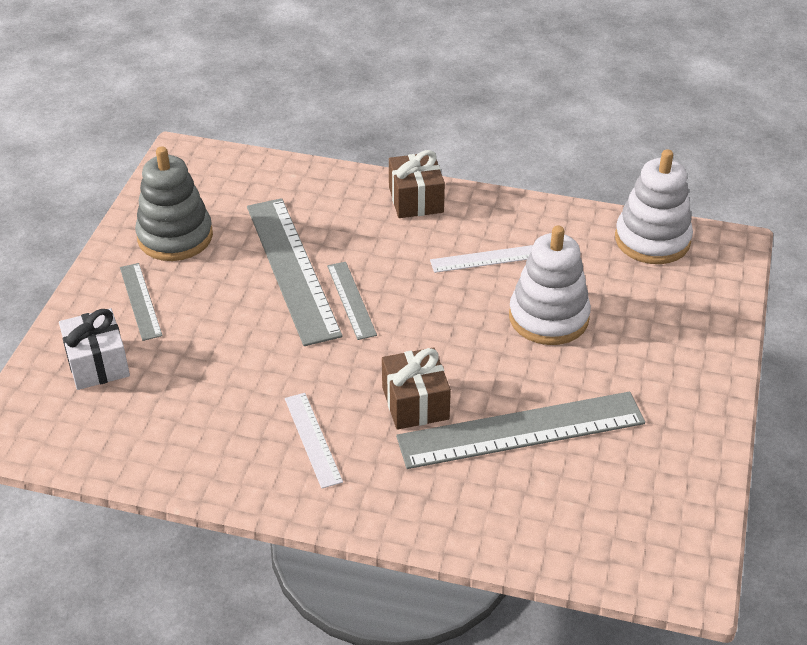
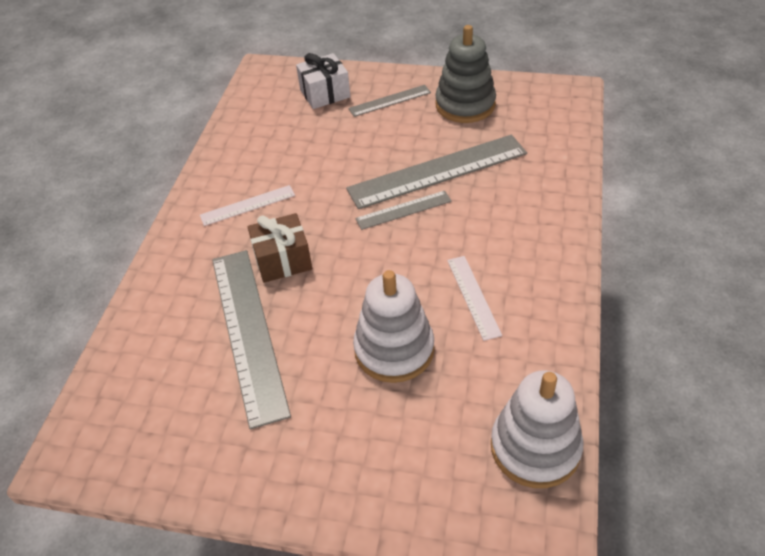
camera: 90 degrees right, 5 degrees up
(416, 200) = (552, 240): brown gift -> none

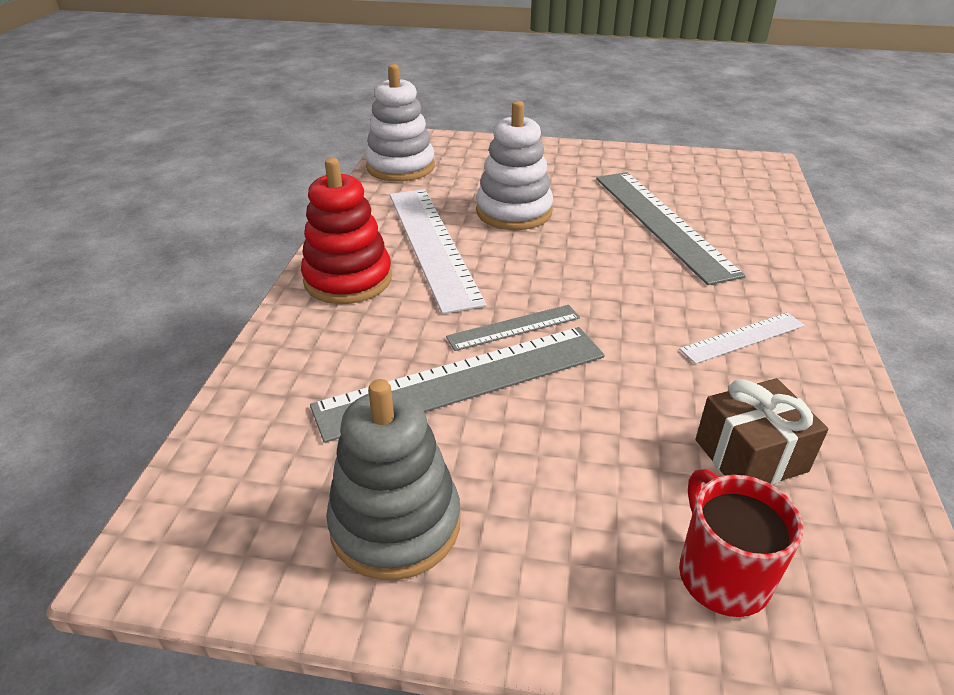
camera: 175 degrees right, 10 degrees down
(283, 260) = (657, 277): brown gift -> brown gift (750, 455)
(325, 93) = (721, 573): white gift -> red mug
(390, 101) = (561, 543): grey ruler -> none
(473, 296) = (432, 245): white ruler -> white ruler, size x1.99
(538, 253) = (348, 279): none -> red stacking toy

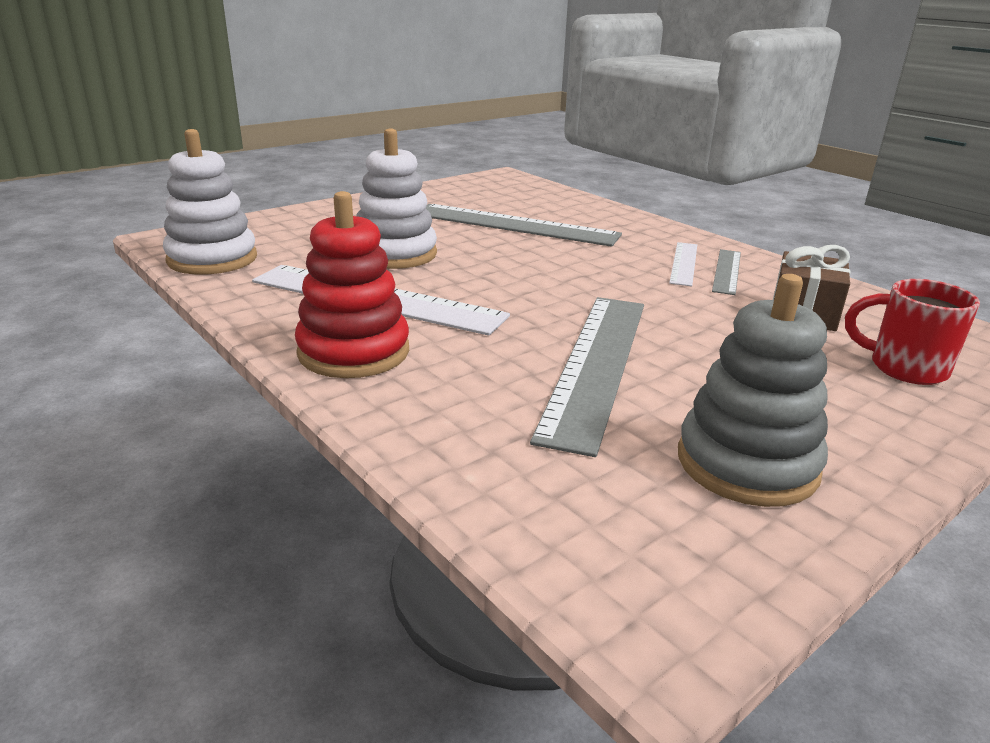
camera: 50 degrees left, 10 degrees down
(514, 327) = (556, 318): grey ruler -> grey ruler (727, 271)

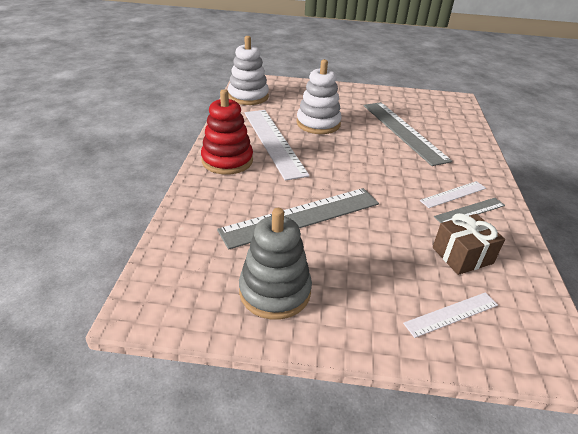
camera: 45 degrees right, 10 degrees up
(904, 368) = (451, 314): red mug -> white ruler

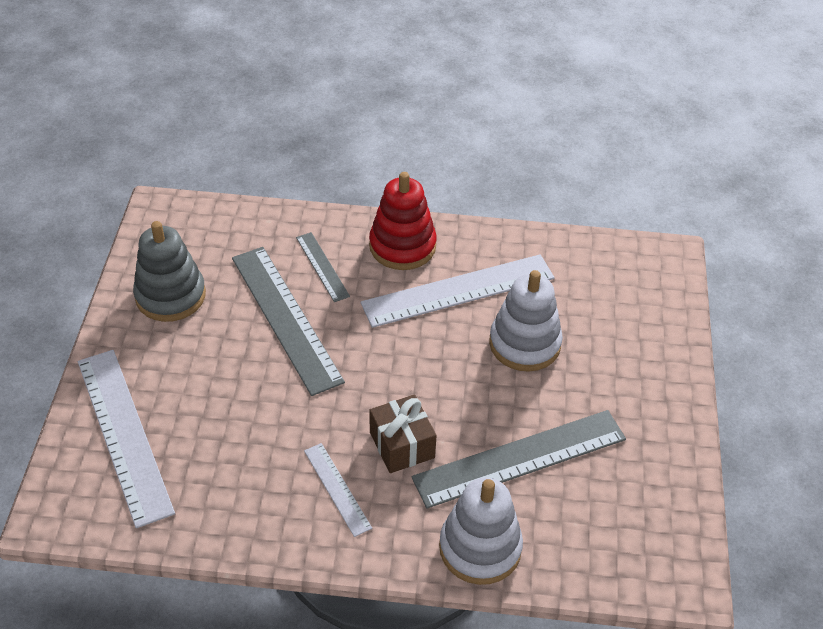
camera: 90 degrees right, 10 degrees up
(248, 96) = (601, 257): white stacking toy -> white stacking toy (480, 548)
(451, 314) = (124, 434): white ruler -> white ruler, size x1.99
(462, 255) = (210, 467): brown gift -> brown gift (402, 445)
(470, 211) = (297, 499): grey ruler -> grey ruler (322, 266)

